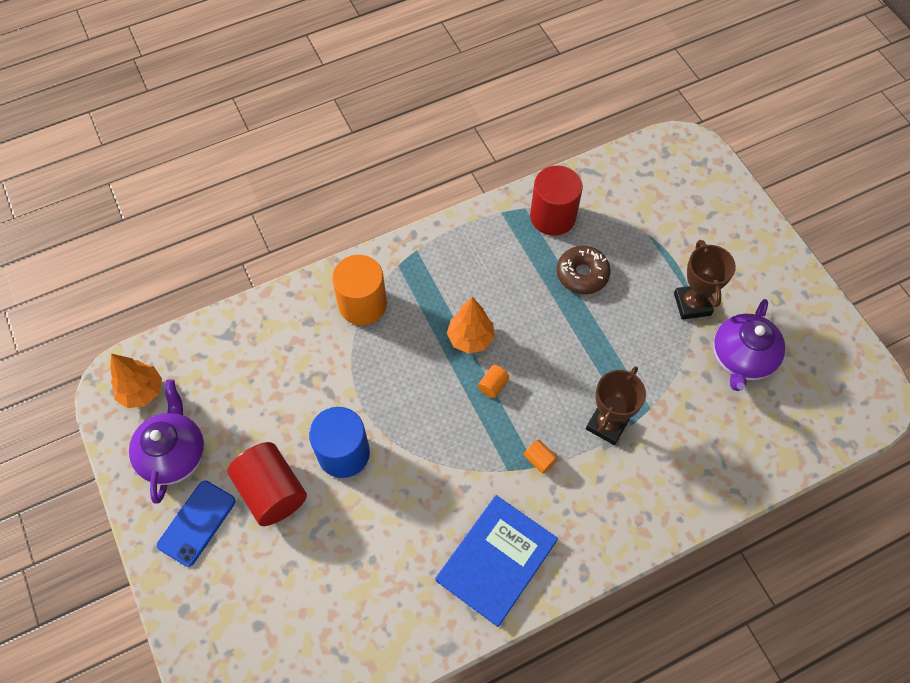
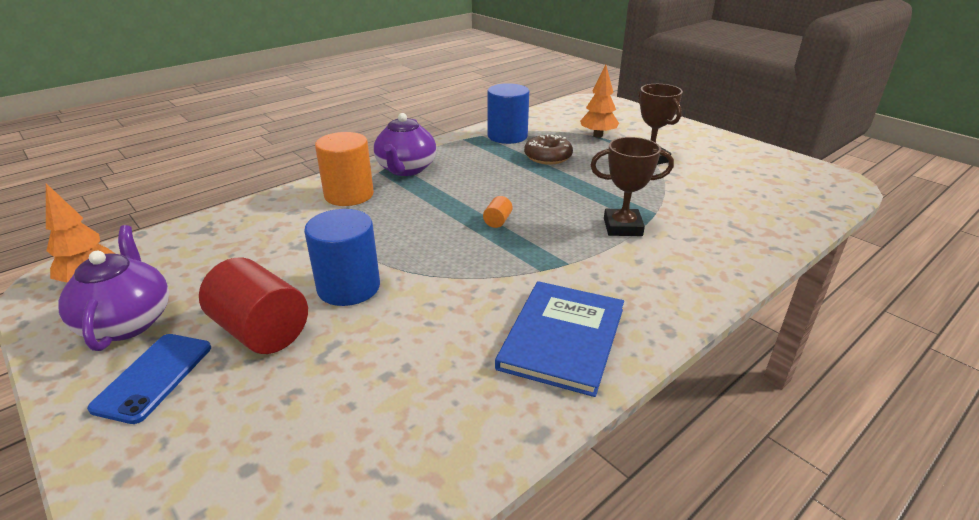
camera: 15 degrees left, 30 degrees down
(470, 339) = (463, 199): orange tree -> orange tree (598, 135)
(539, 460) = (569, 258): orange cylinder -> none
(552, 216) = (507, 136): red cylinder -> blue cylinder
(607, 424) = (622, 227): brown trophy -> brown trophy turned 75 degrees clockwise
(741, 358) = (712, 178): purple teapot -> purple teapot (406, 169)

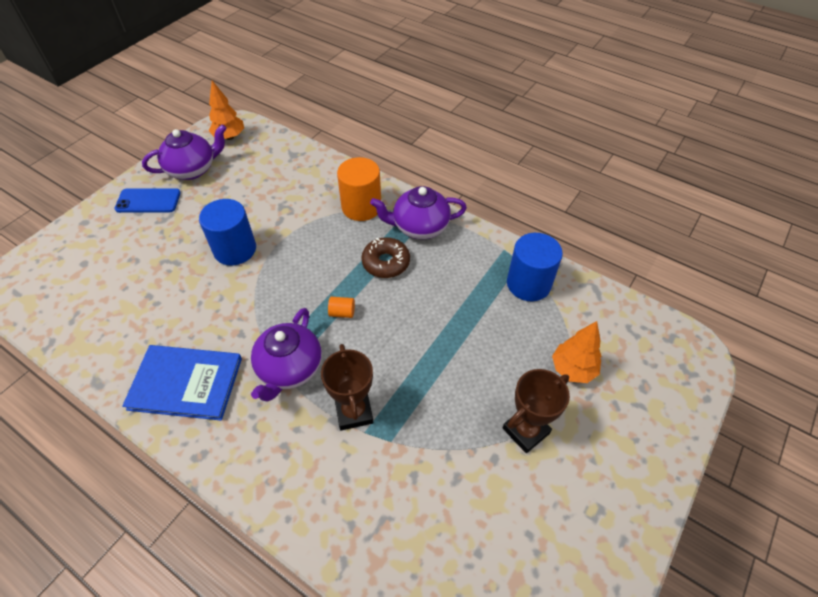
camera: 75 degrees right, 20 degrees up
(261, 331) = (187, 226): red cylinder -> none
(548, 157) = (489, 328): brown donut -> brown donut (386, 262)
(561, 259) = (289, 369): none -> purple teapot

